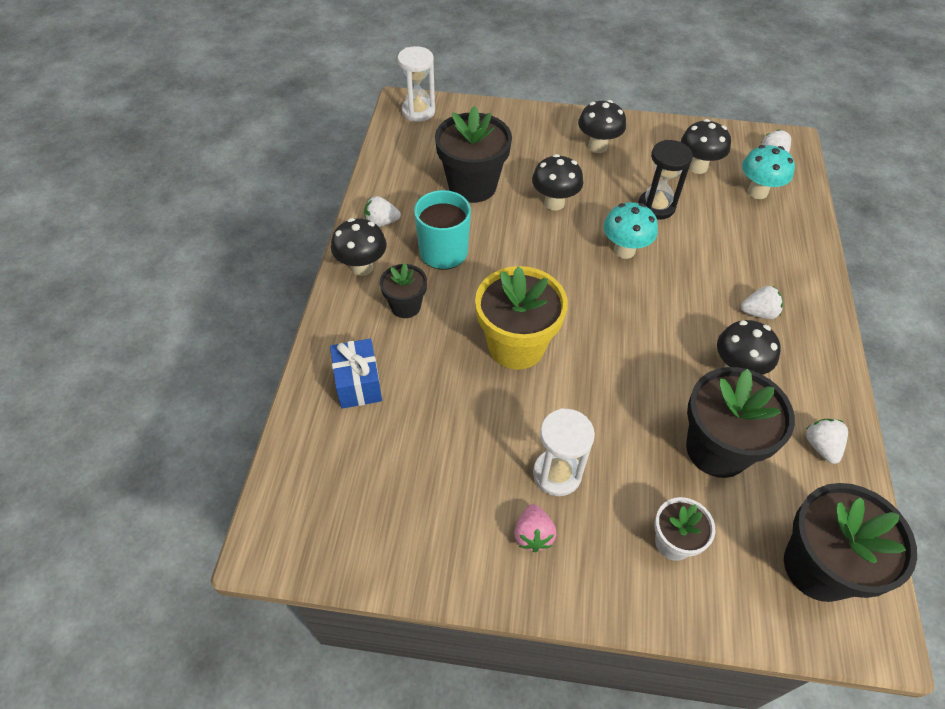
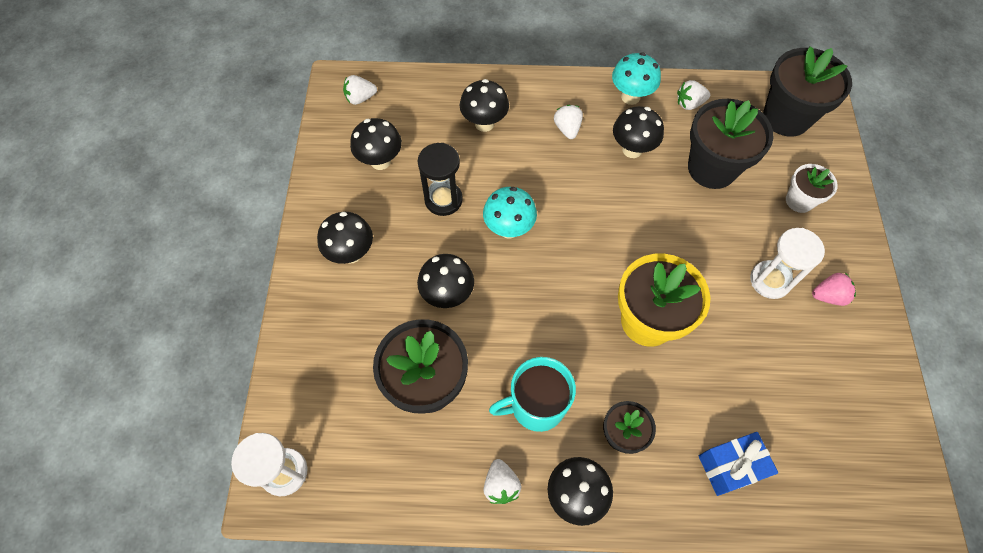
camera: 95 degrees left, 10 degrees up
(755, 243) = (484, 123): none -> black mushroom
(757, 192) = (414, 115): turquoise mushroom -> turquoise mushroom (630, 97)

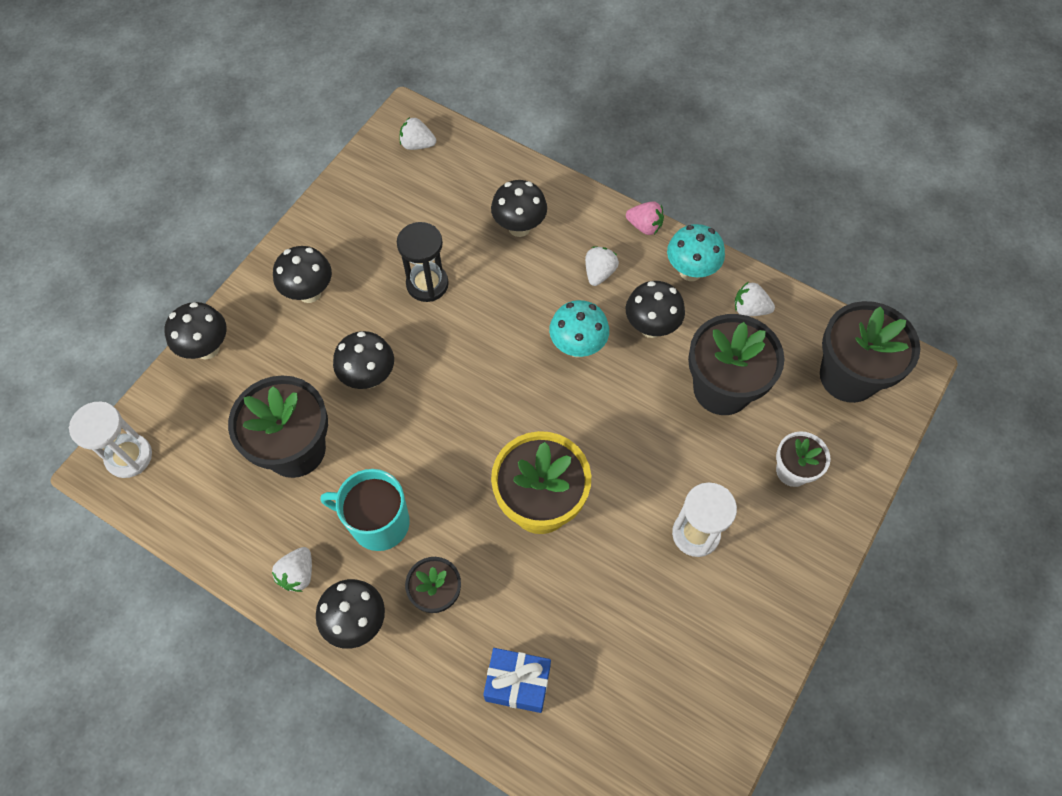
camera: 30 degrees right, 0 degrees up
(380, 161) = (394, 217): black mushroom -> black mushroom (207, 348)
(509, 229) = (469, 344): turquoise mushroom -> turquoise mushroom (577, 346)
(828, 296) = (746, 583): pink strawberry -> pink strawberry (644, 226)

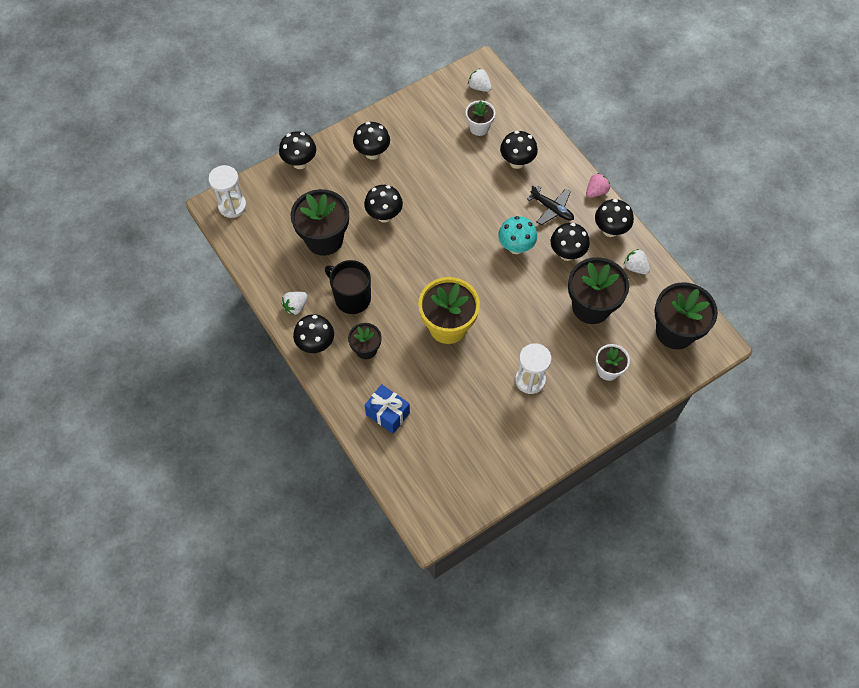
camera: 25 degrees right, 0 degrees up
(378, 523) = (352, 298): turquoise mug -> black mug
(427, 284) = (444, 175): black hourglass -> none
(444, 199) = (479, 127): none -> white flower pot
(599, 273) = (552, 209): white strawberry -> black plane
(644, 226) = (596, 191): pink strawberry -> pink strawberry turned 90 degrees counterclockwise
(690, 271) = (610, 230): turquoise mushroom -> black mushroom

